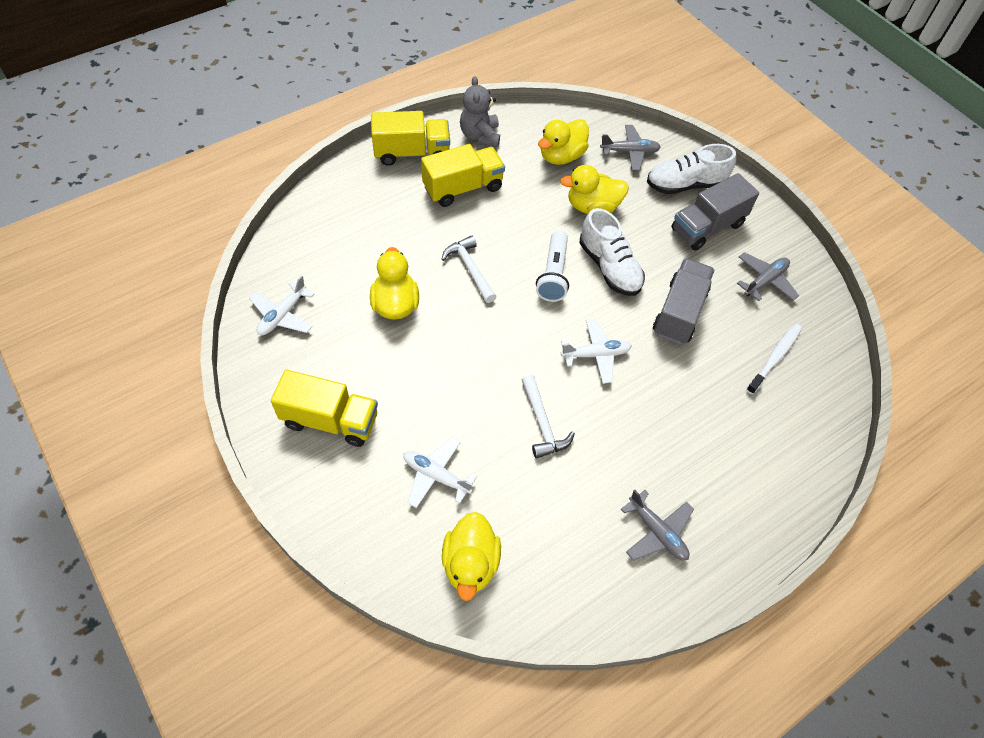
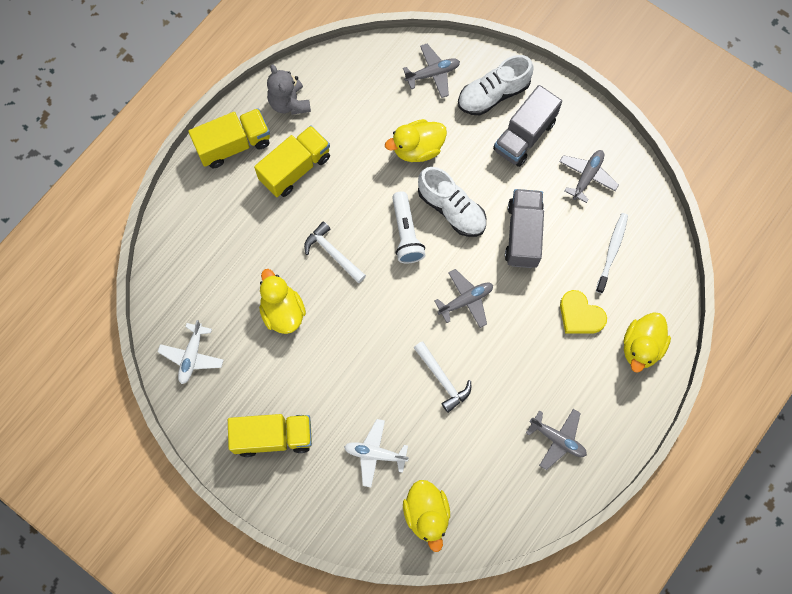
camera: 15 degrees left, 15 degrees up
(561, 156) = (372, 100): yellow duck -> yellow duck (641, 347)
(596, 354) = (466, 300): white plane -> grey plane
(721, 409) = (580, 315): none -> yellow heart

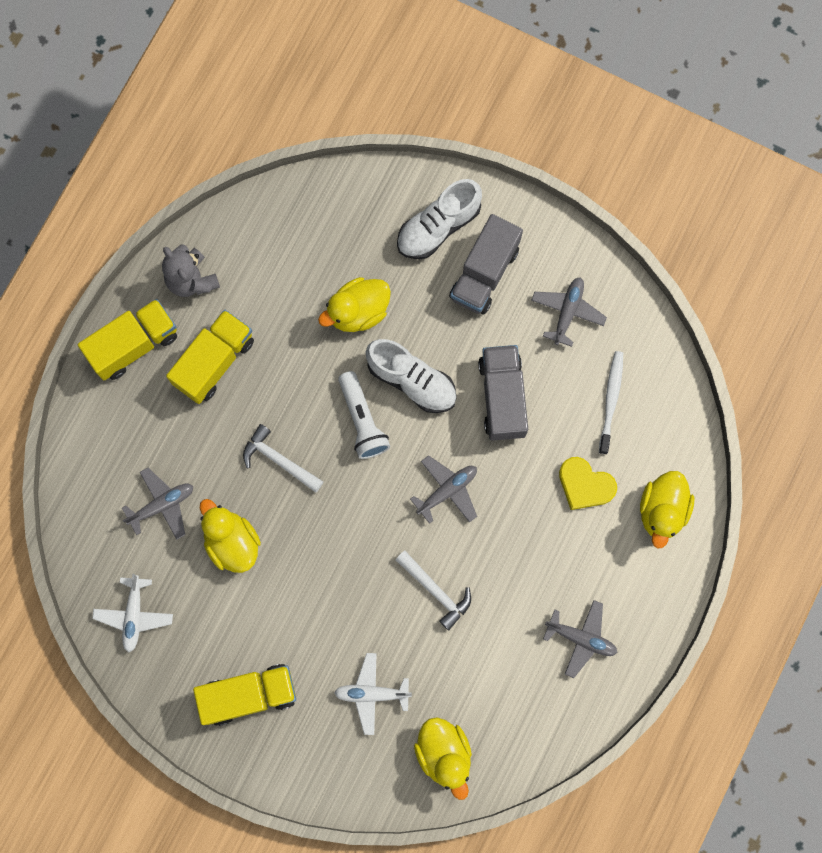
camera: 10 degrees left, 5 degrees up
(432, 74) = (360, 213): grey plane -> grey plane (162, 505)

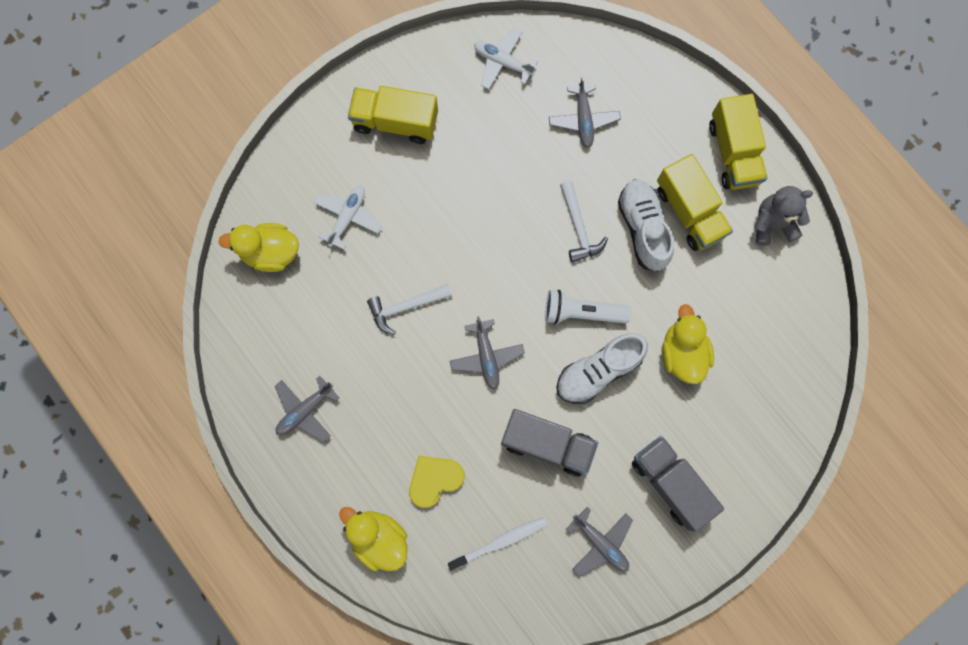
camera: 115 degrees right, 0 degrees up
(232, 542) = (526, 161): yellow duck -> none
(249, 695) = (395, 122): yellow truck -> yellow truck turned 90 degrees clockwise
(278, 460) = (579, 228): white hammer -> white hammer turned 105 degrees clockwise
(438, 227) = (733, 462): white shoe -> white shoe (643, 229)
(611, 400) = (500, 542): white toothbrush -> white toothbrush turned 60 degrees counterclockwise

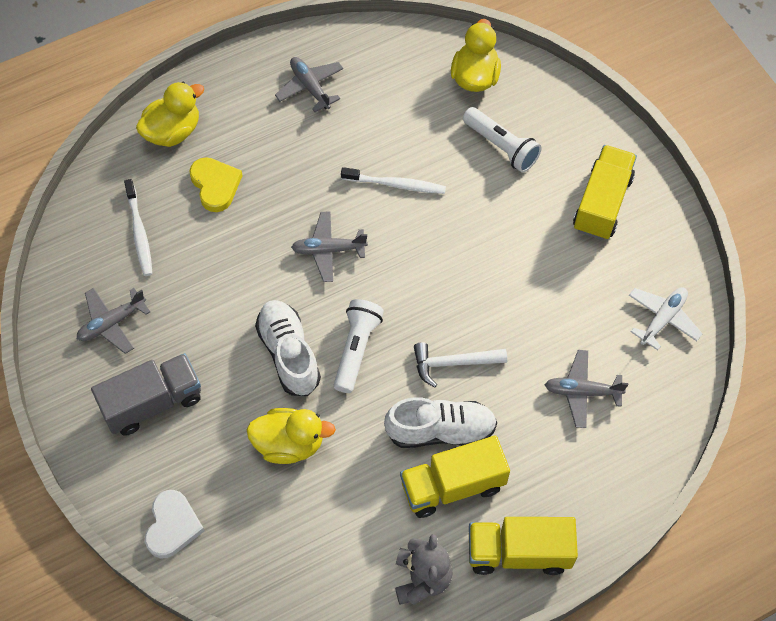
camera: 100 degrees right, 15 degrees down
(348, 217) = (501, 146): white plane -> white flashlight
(405, 307) = (396, 184): white hammer -> white toothbrush
(547, 444) = (224, 291): grey truck -> none
(778, 436) = (172, 526): none -> white heart

